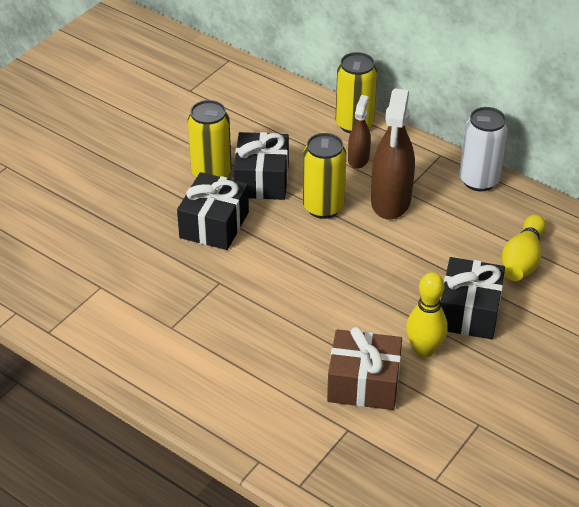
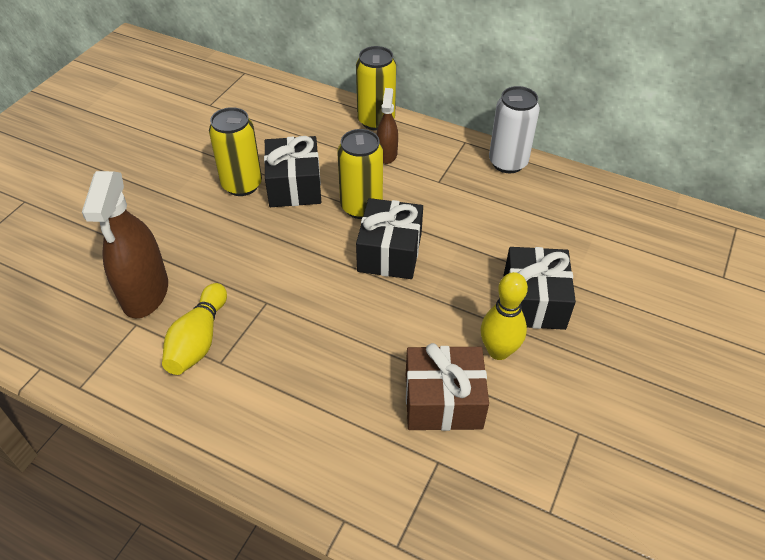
camera: 10 degrees left, 5 degrees up
(214, 225) = (252, 239): black gift -> black gift (389, 252)
(391, 201) = (427, 193): brown spray bottle -> brown spray bottle (145, 293)
(522, 260) = (571, 238): yellow bowling pin -> yellow bowling pin (198, 340)

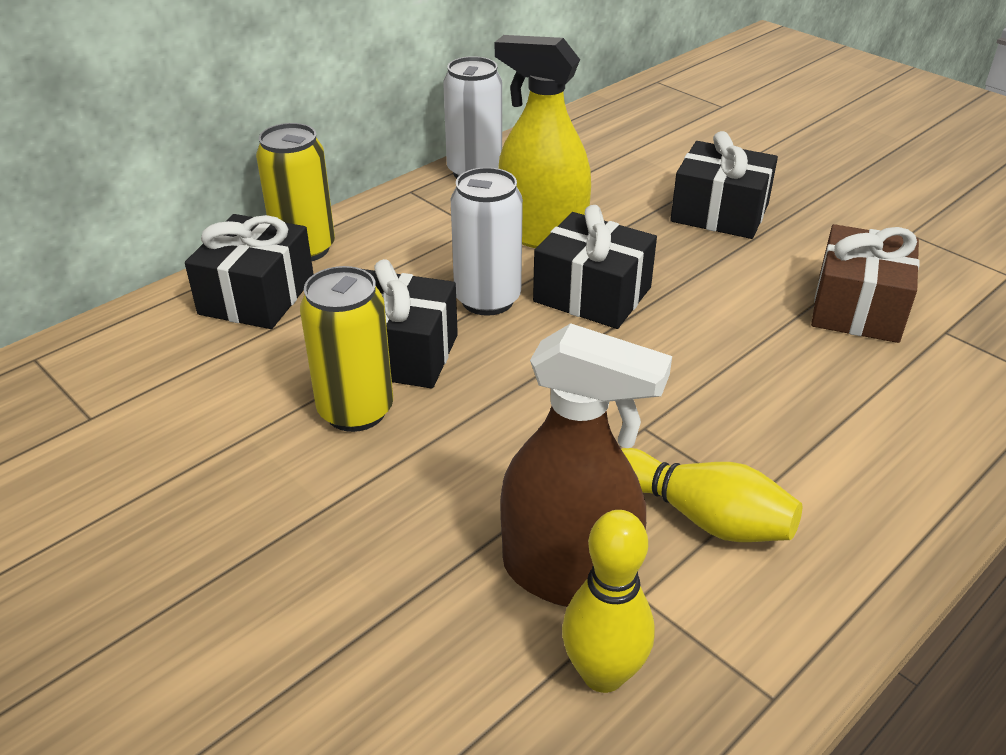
camera: 70 degrees left, 10 degrees down
(323, 119) = (257, 296): none -> black gift
(361, 207) = (487, 300): yellow can -> white can
(387, 154) = (389, 255): brown spray bottle -> none
(447, 213) = (542, 234): none -> yellow spray bottle
(498, 351) = (788, 253): yellow bowling pin -> yellow bowling pin (603, 673)

